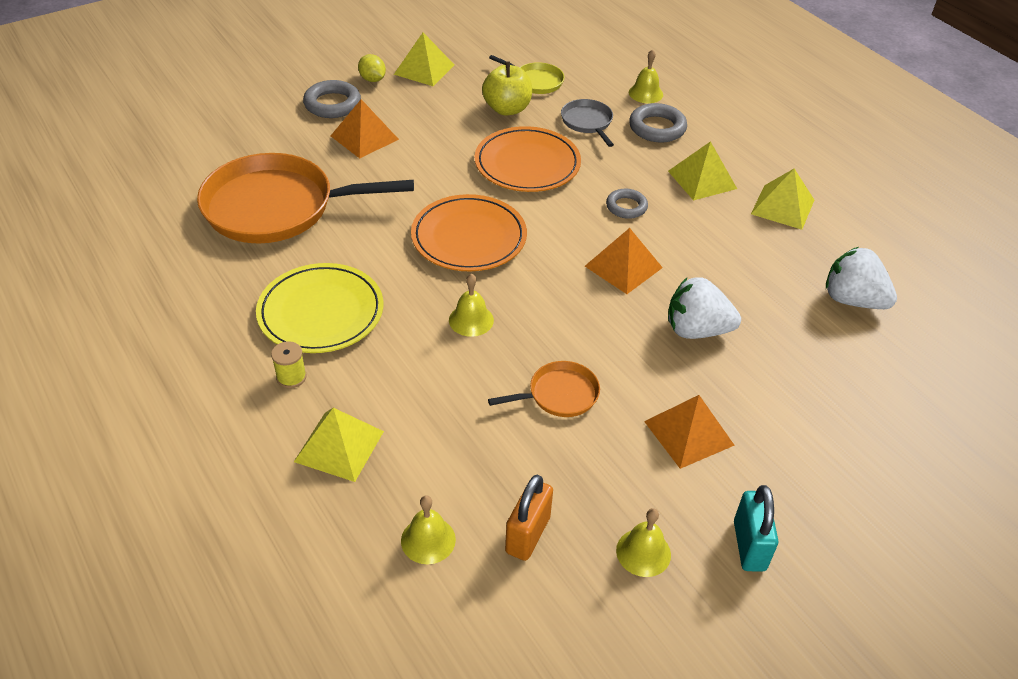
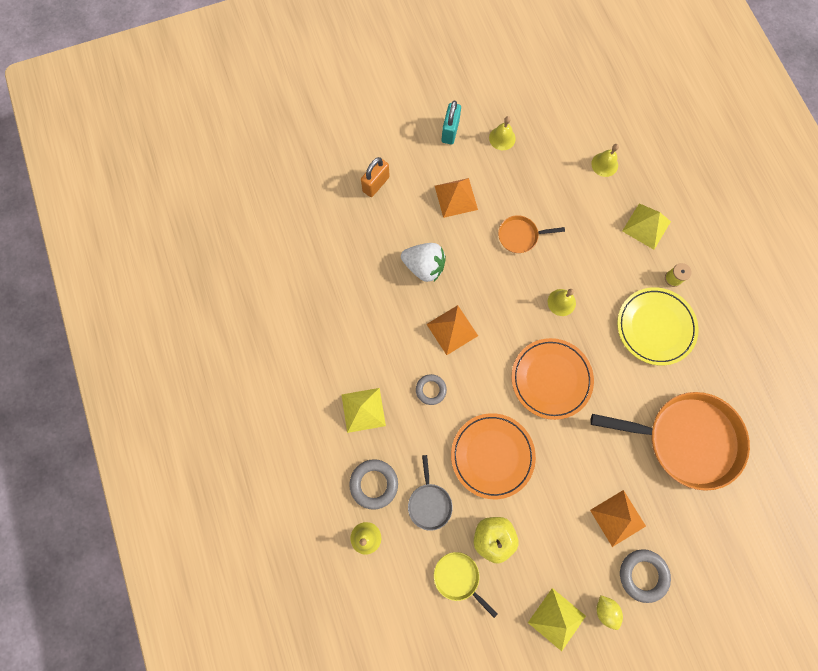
camera: 165 degrees left, 30 degrees up
(528, 535) = (555, 157): orange padlock -> orange padlock (376, 184)
(783, 207) = (317, 367): yellow pyramid -> none
(852, 300) = (315, 271): white strawberry -> none

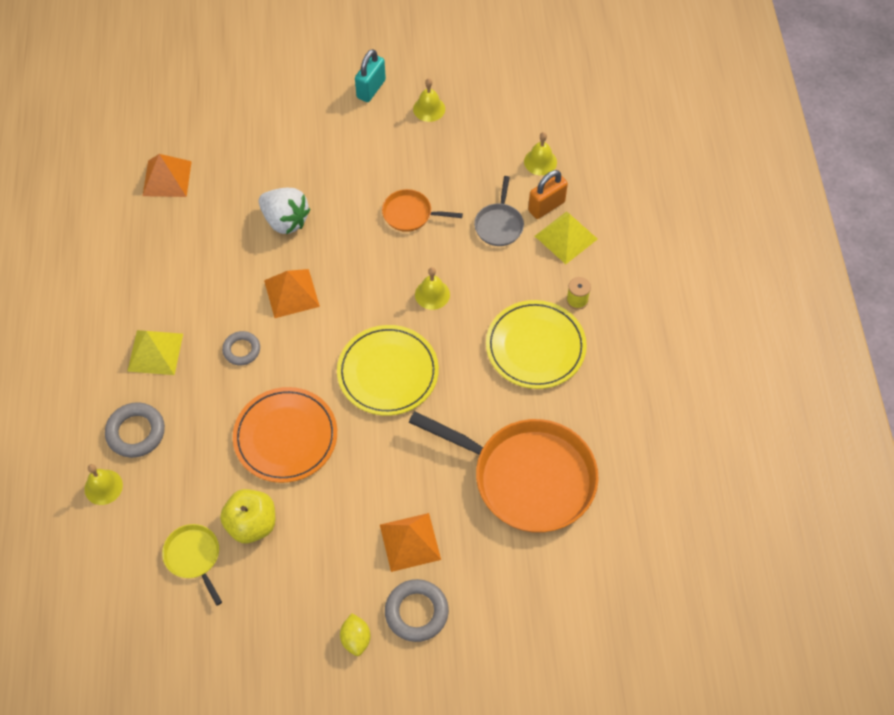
camera: 15 degrees right, 15 degrees down
(376, 184) = (264, 124): orange padlock -> orange padlock (546, 206)
(429, 503) = (192, 469): grey pan -> grey pan (499, 225)
(456, 197) = (351, 157): orange pyramid -> orange pyramid (167, 178)
(551, 379) = (388, 372): orange plate -> yellow plate
(556, 619) = (293, 633): yellow pyramid -> none

